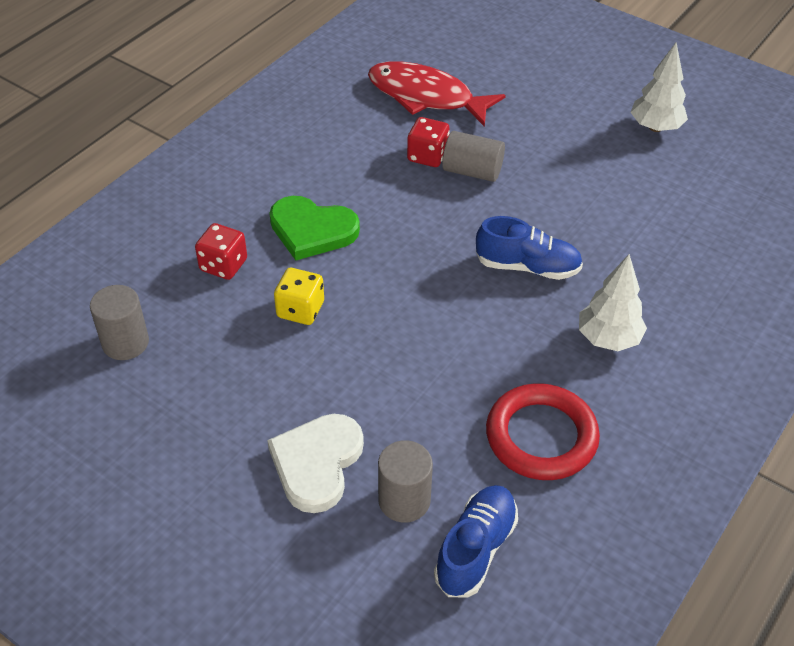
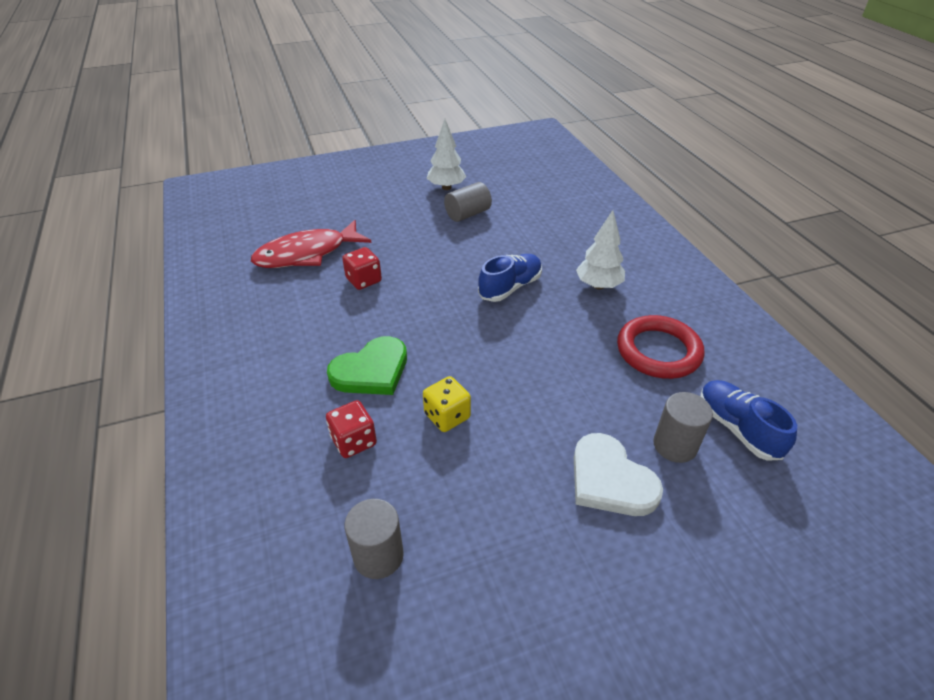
camera: 55 degrees left, 5 degrees down
(472, 171) = (401, 268): grey cylinder -> grey cylinder (467, 214)

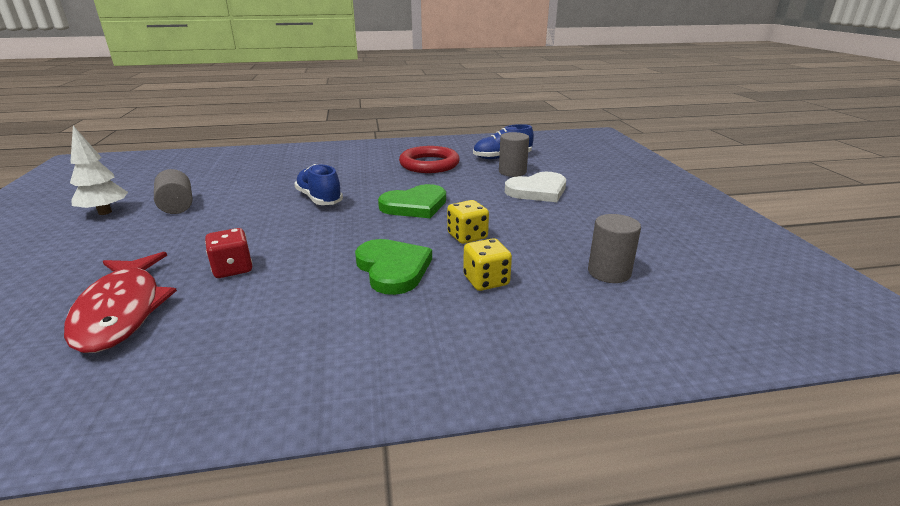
camera: 80 degrees left, 15 degrees down
(354, 441) = (486, 281): red dice -> yellow dice
(516, 361) = (415, 205): none -> green heart
(598, 285) = (346, 170): white tree -> none

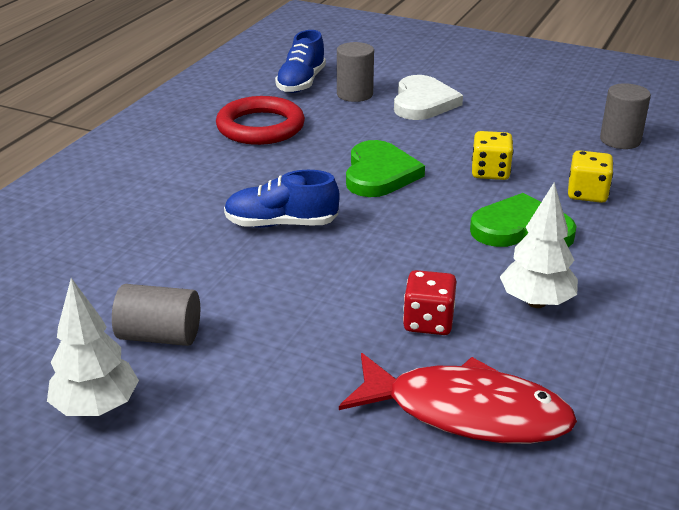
camera: 55 degrees left, 5 degrees up
(286, 301) = (536, 302): none -> white tree

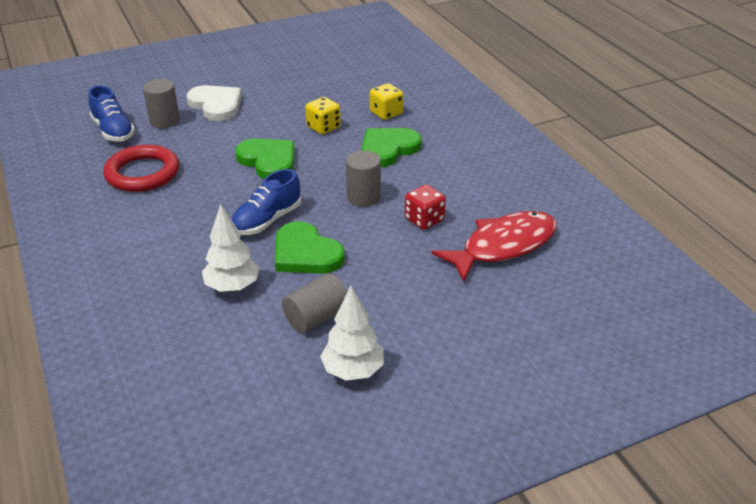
camera: 50 degrees left, 5 degrees up
(258, 274) = (305, 253): none -> green heart
(536, 302) = (450, 180): white tree -> white tree (232, 286)
(620, 140) = (355, 75): grey cylinder -> grey cylinder (363, 197)

